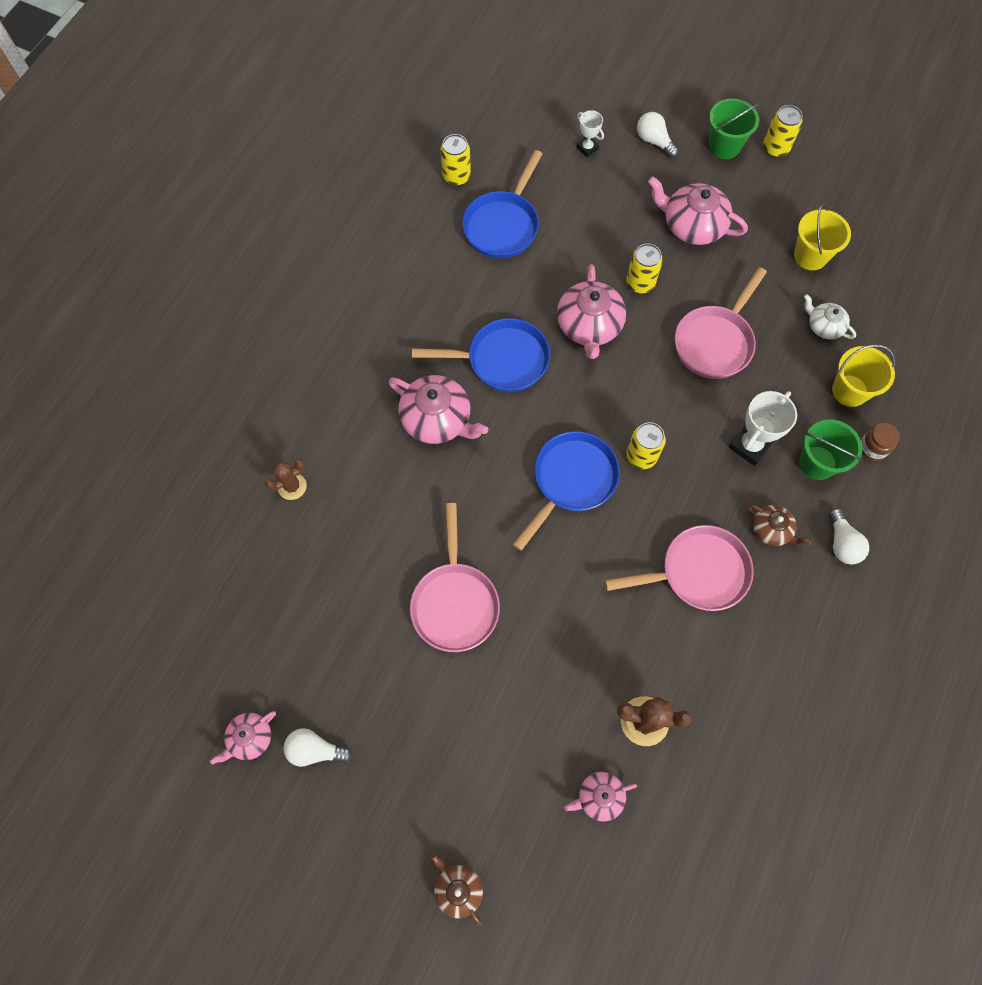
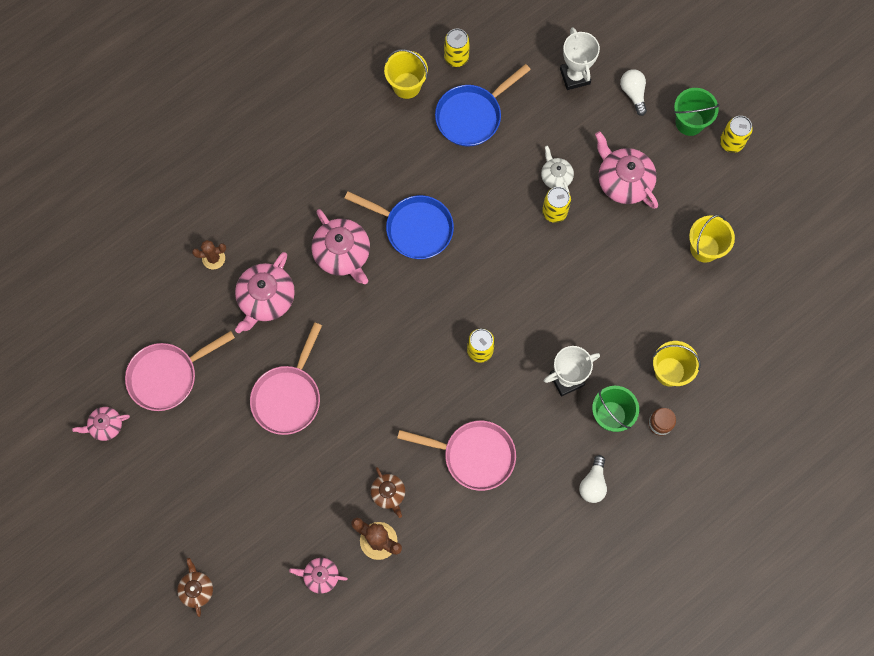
camera: 25 degrees right, 5 degrees up
(315, 750) = (145, 454): white light bulb -> none
(418, 223) = (406, 85): none -> yellow bucket
(571, 481) = (418, 345): blue pan -> none
(587, 148) = (575, 76): white trophy -> white trophy, size x1.73
(589, 326) = (495, 230): pink teapot -> pink teapot (266, 299)
(715, 342) = (586, 286): pink pan -> pink pan (167, 376)
(772, 530) = (546, 450): brown teapot -> brown teapot (388, 493)
(824, 326) = (680, 311): white teapot -> white teapot (556, 176)

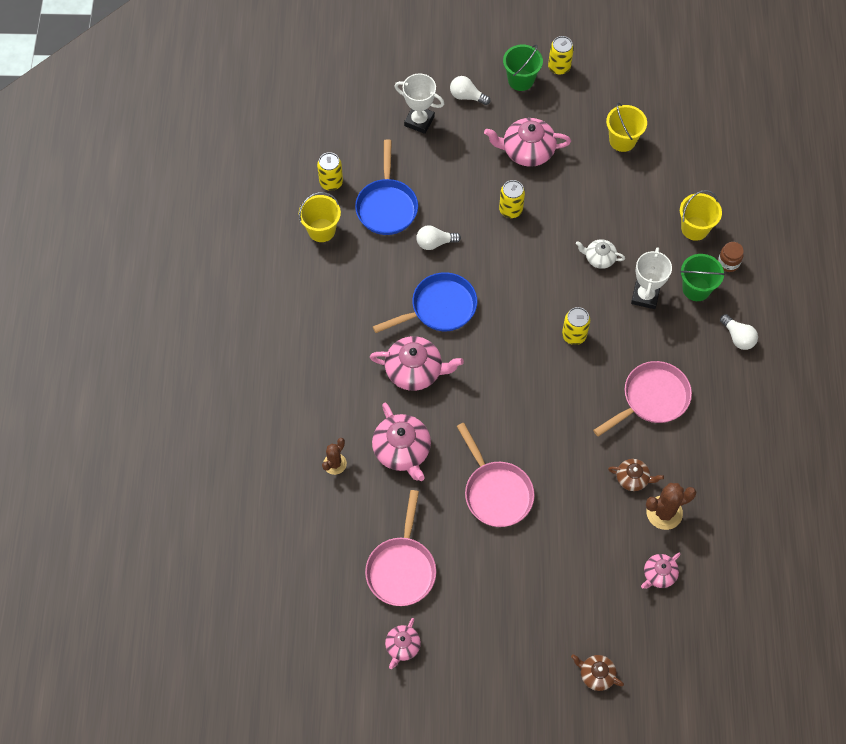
camera: 50 degrees left, 10 degrees down
(471, 178) = (435, 243): none -> white light bulb
(556, 176) = (484, 189): white teapot -> white teapot (599, 258)

